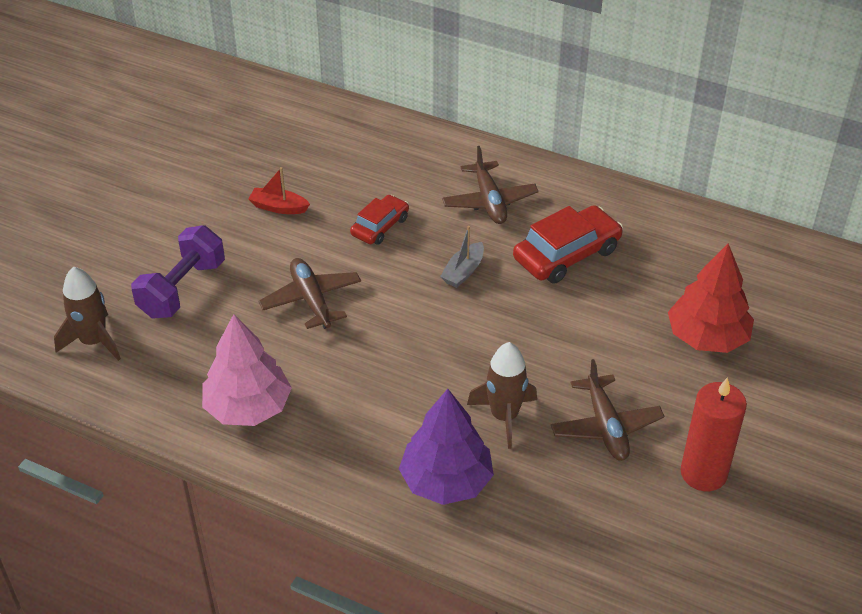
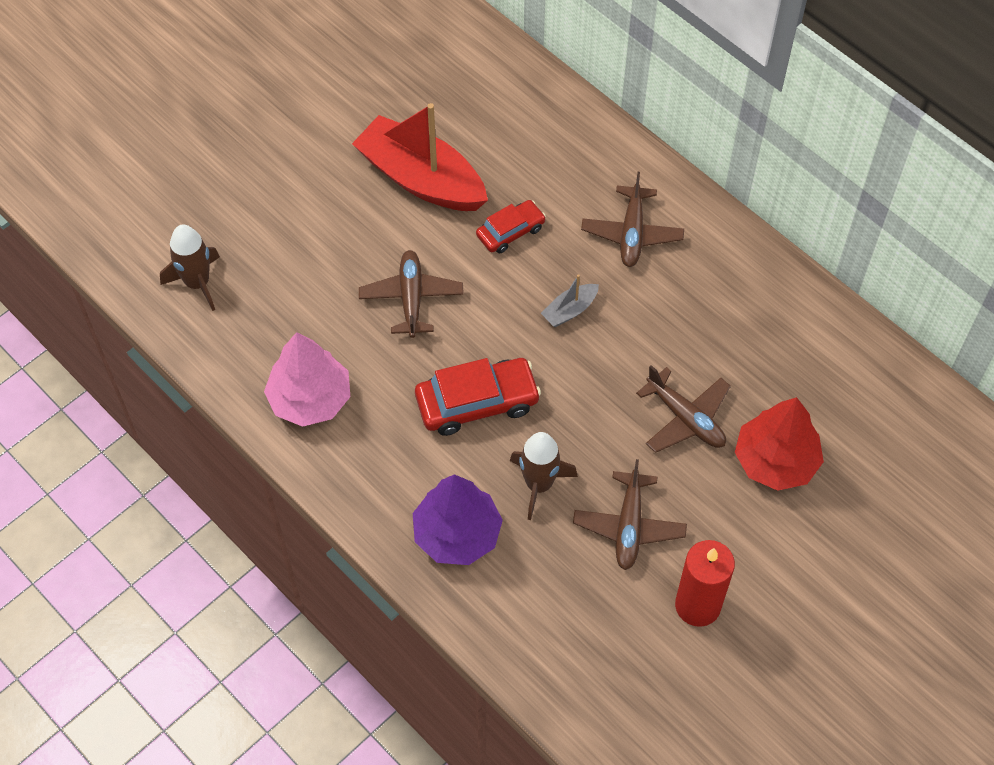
camera: 20 degrees right, 15 degrees up
(182, 289) = (296, 248): purple dumbbell -> none
(278, 207) = (421, 179): red boat -> red boat, size x2.34
(567, 254) = (681, 321): red car -> red car (477, 403)
(610, 326) = (685, 418): none -> brown plane

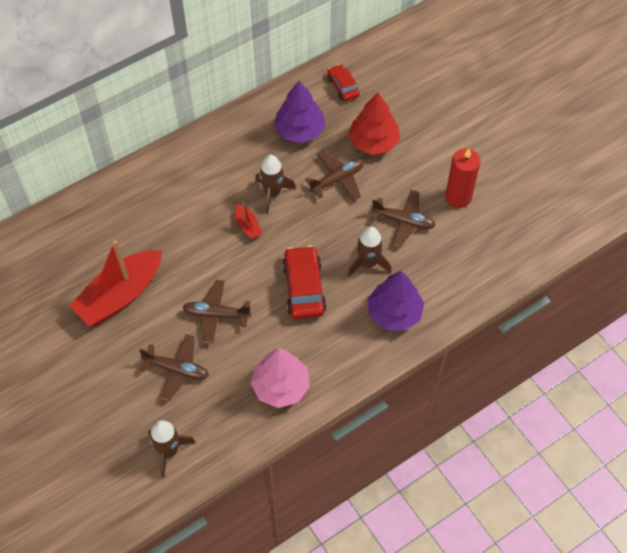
camera: 80 degrees left, 0 degrees up
(510, 232) = (179, 249): red car -> red car (343, 87)
(570, 310) = (247, 226): grey boat -> red boat
(632, 233) = (198, 182): brown plane -> brown plane (176, 369)
(636, 333) = (272, 193): none -> brown rocket
(767, 350) = (300, 130): none -> purple tree

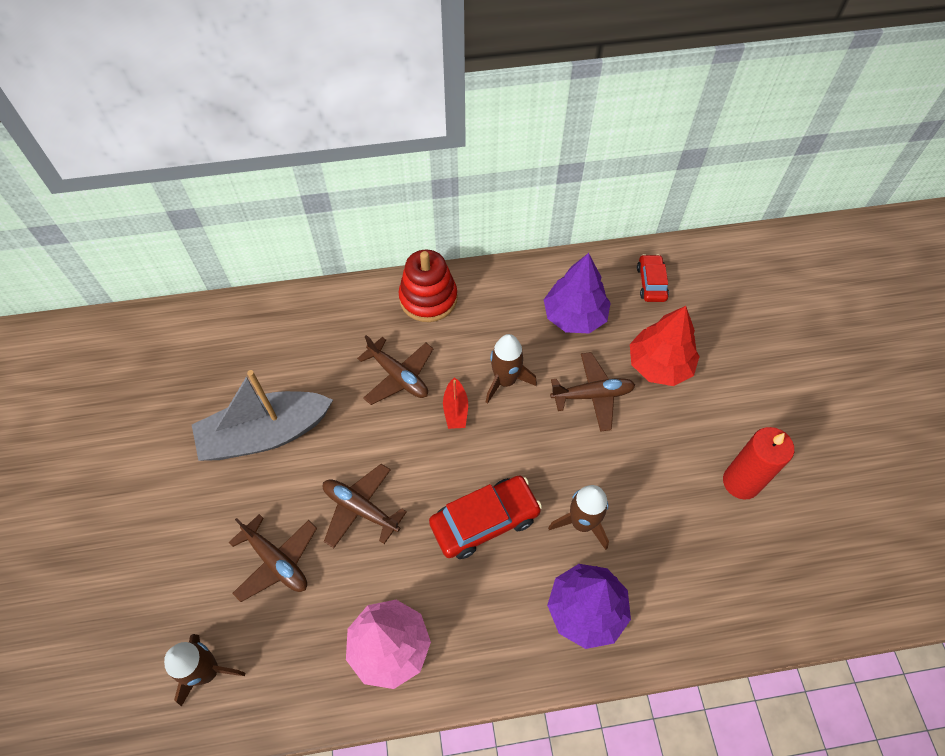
camera: 25 degrees right, 0 degrees up
(120, 295) = (265, 434): red boat -> grey boat
(187, 157) = (428, 298): none -> red stacking toy
(304, 288) = (485, 521): red car -> red car turned 45 degrees clockwise
(403, 221) = (653, 485): brown plane -> brown plane (398, 376)

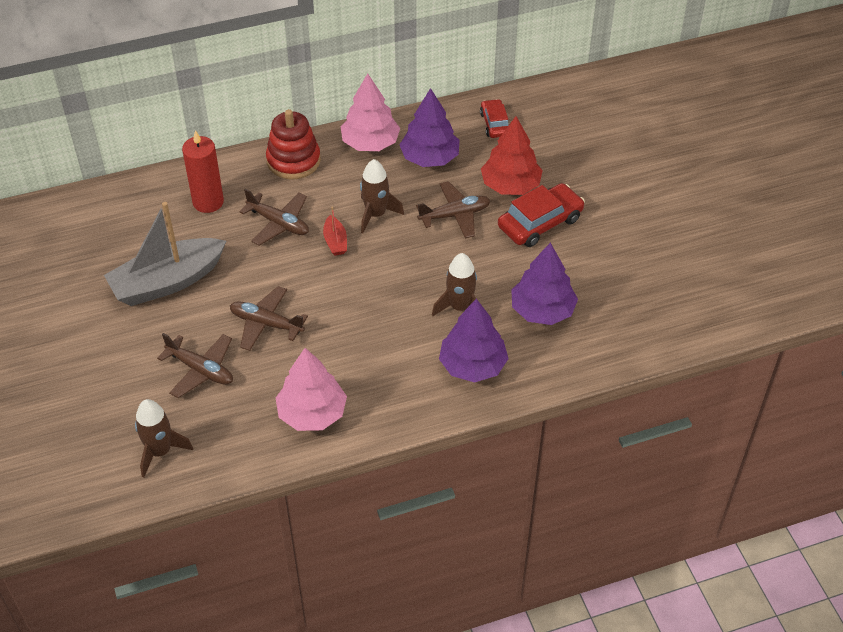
camera: 10 degrees left, 10 degrees down
(485, 521) = (376, 317): red car -> red car (540, 223)
(513, 288) = (370, 143): none -> pink tree
(677, 543) = (542, 310): none -> purple tree
(741, 482) = (591, 261): red candle -> red candle (208, 202)

